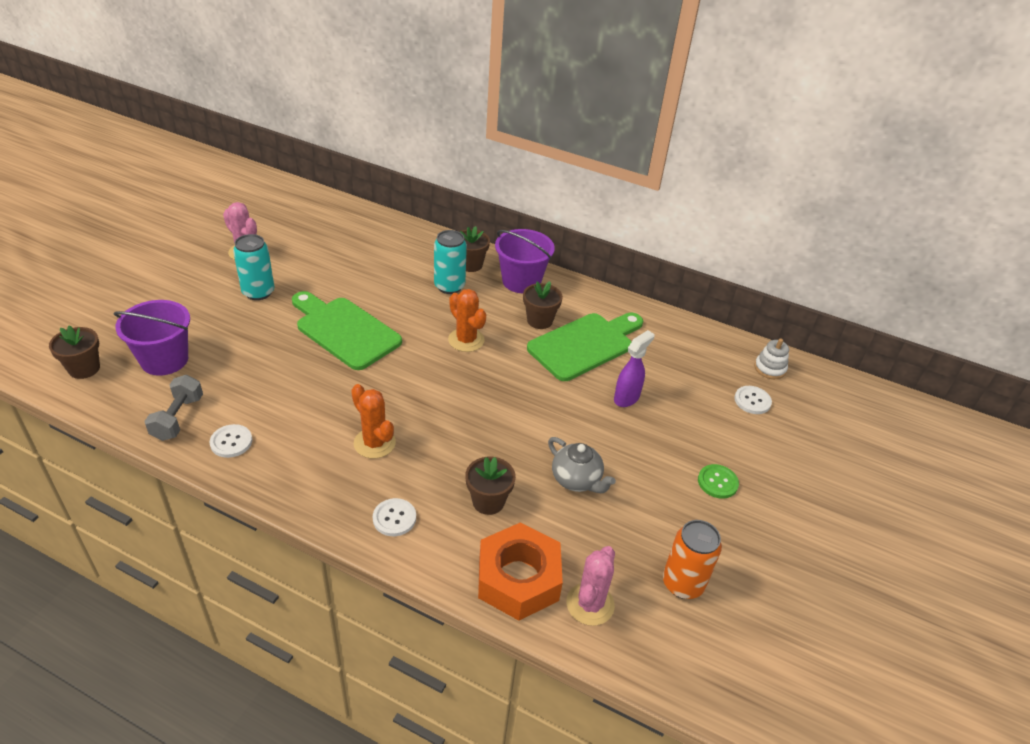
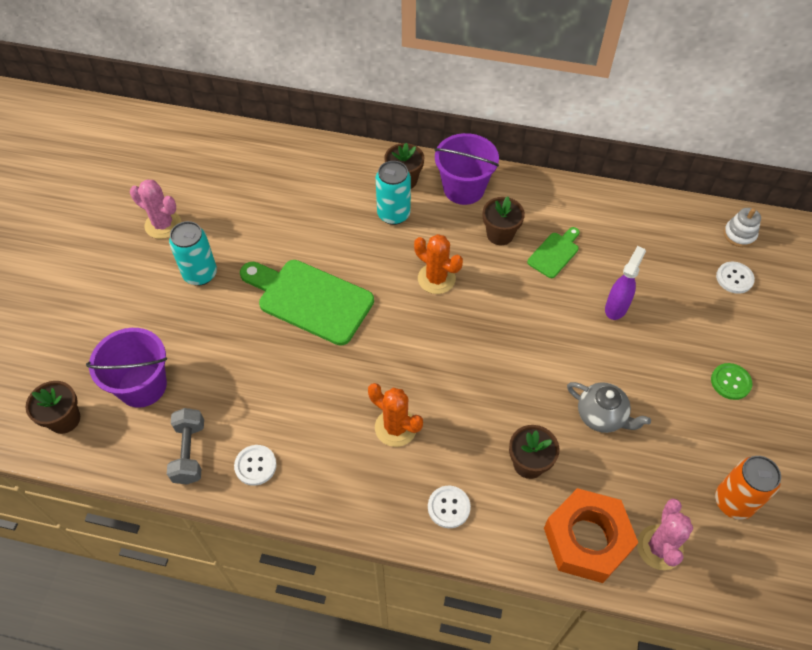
camera: 10 degrees left, 15 degrees up
(585, 345) = (555, 253): green cutting board -> green cutting board, size x0.50

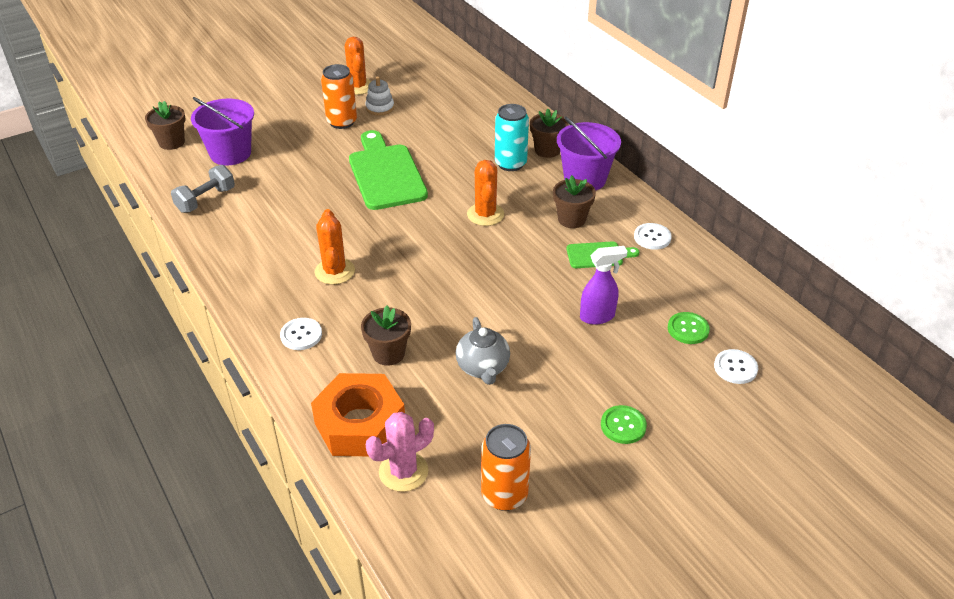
camera: 45 degrees right, 15 degrees down
(163, 225) = (358, 87): pink cactus -> orange cactus
(200, 274) = (342, 122): turquoise can -> orange can
(255, 465) = (228, 231): white button -> white button (652, 237)
(677, 270) = (688, 329): none -> green button
(739, 235) = (787, 345): white stacking toy -> white stacking toy (380, 108)

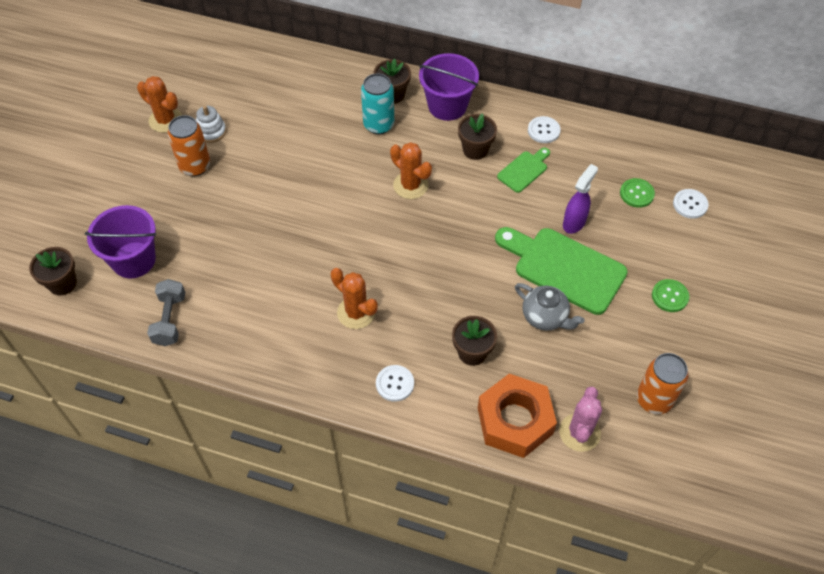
camera: 40 degrees left, 15 degrees up
(386, 174) = (292, 196): green cutting board -> green cutting board (564, 268)

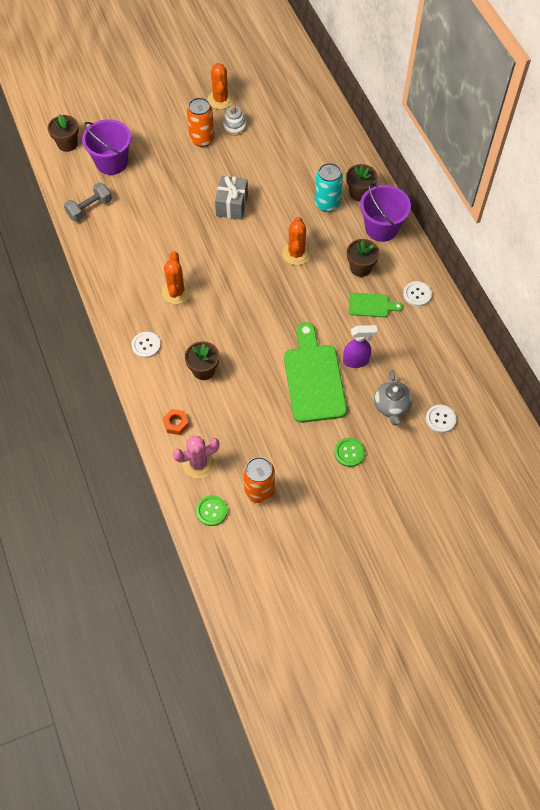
camera: 50 degrees right, 5 degrees up
(301, 196) = (232, 205): none -> grey gift
(515, 421) = (176, 423): orange nut -> orange nut, size x0.43
(545, 317) = (265, 392): grey teapot -> grey teapot (391, 406)
(636, 194) = (417, 382): green button -> green button (211, 511)

